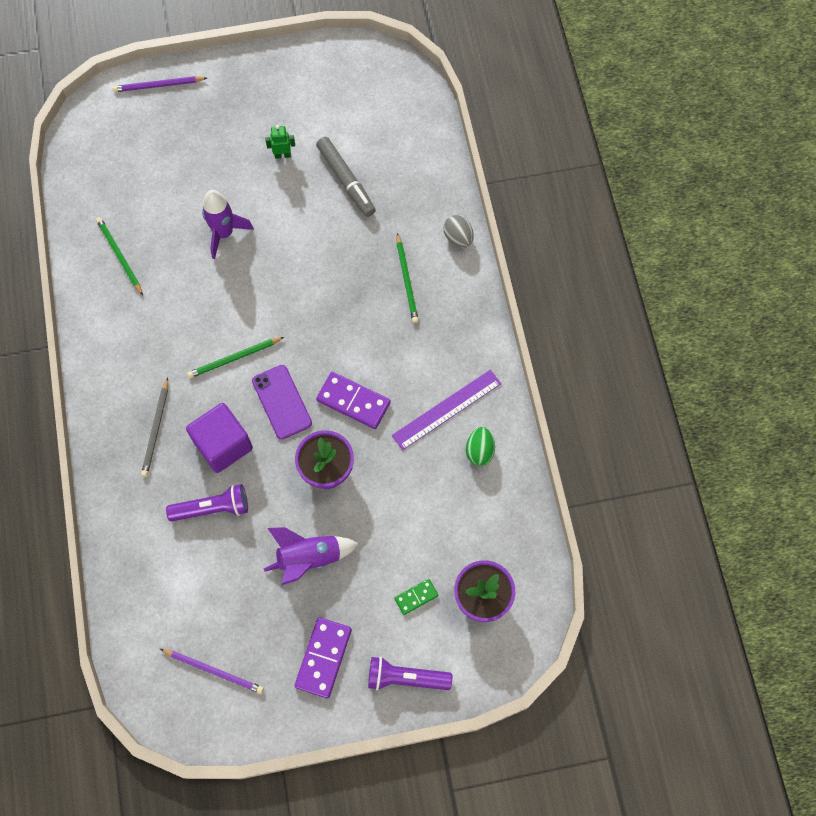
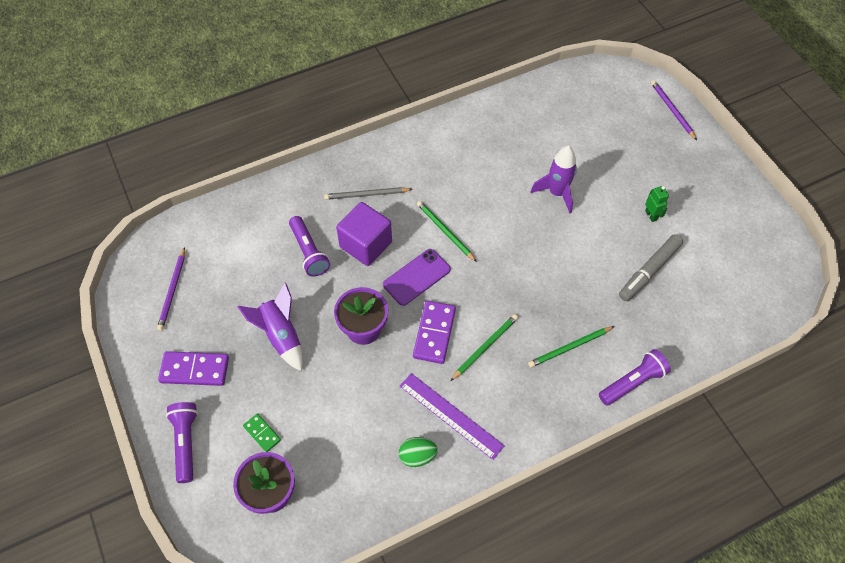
camera: 75 degrees right, 10 degrees down
(119, 256) = (507, 129): green pencil -> green pencil (485, 347)
(458, 238) = (632, 382): grey egg -> purple flashlight

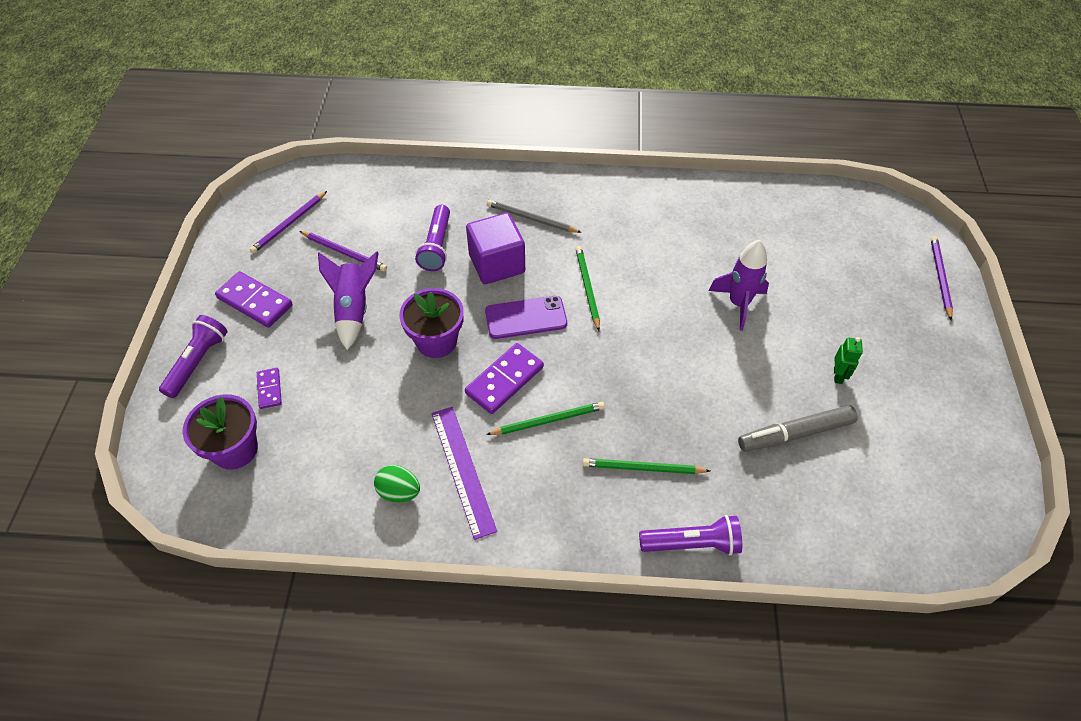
camera: 30 degrees right, 5 degrees down
(238, 293) = (344, 252): none -> purple pencil
(262, 433) = (269, 389): green domino -> purple domino

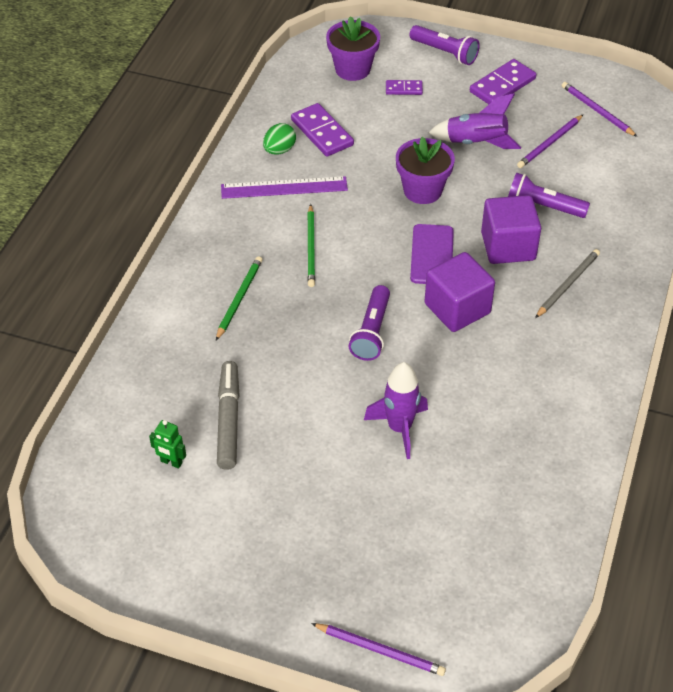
camera: 105 degrees right, 5 degrees down
(504, 380) = (364, 227): purple domino -> purple domino (322, 132)
(587, 288) = (457, 308): green pencil -> purple cube
(692, 543) = (158, 312): purple flashlight -> purple flashlight (372, 332)
(838, 375) = (279, 482): green robot -> green robot (171, 462)

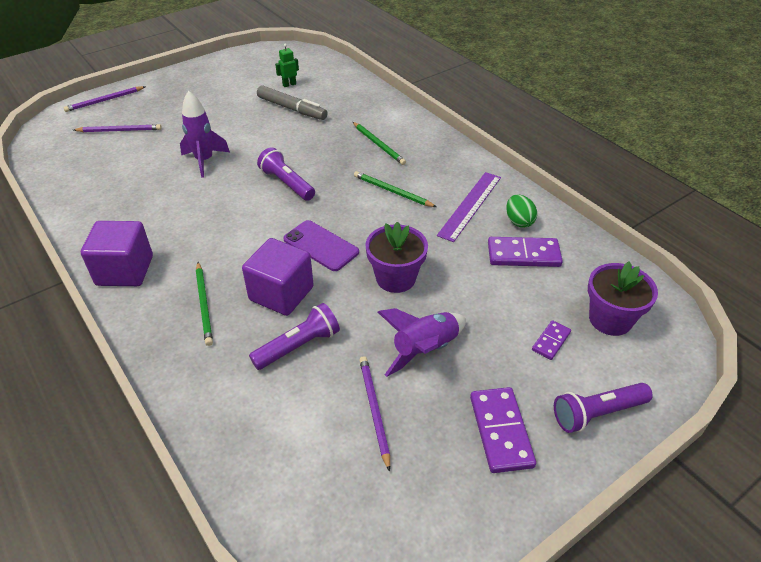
camera: 125 degrees right, 5 degrees down
(457, 308) = (257, 231): purple cube -> purple cube (125, 270)
(567, 284) = (204, 304): grey pencil -> green pencil
(597, 111) = (387, 498): purple pencil -> purple pencil (120, 130)

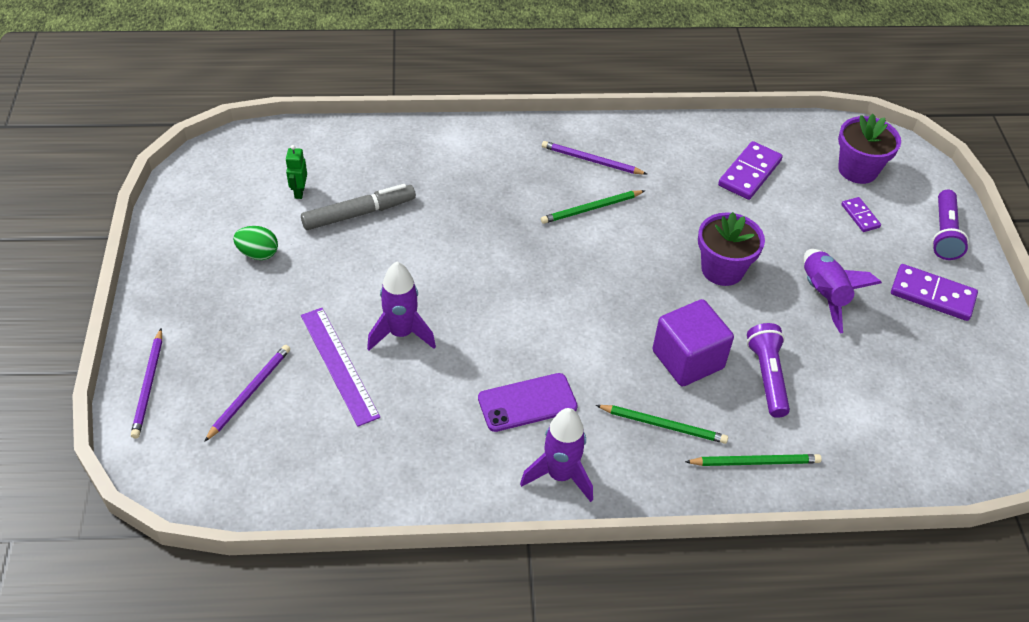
camera: 60 degrees left, 5 degrees up
(125, 270) = (560, 475): purple cube -> purple rocket
(287, 184) = (510, 281): purple flashlight -> none
(321, 246) = (637, 300): purple phone -> purple phone (527, 403)
(374, 410) = (871, 359): purple pencil -> purple pencil (591, 160)
(378, 145) = (500, 179): green pencil -> green pencil (755, 462)
(470, 205) = (656, 168): purple ruler -> purple ruler (339, 365)
(519, 221) = (704, 151): green egg -> green egg (258, 254)

